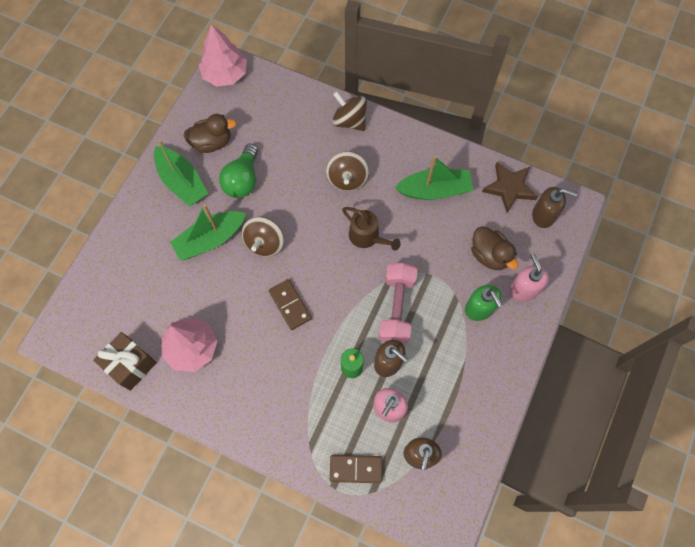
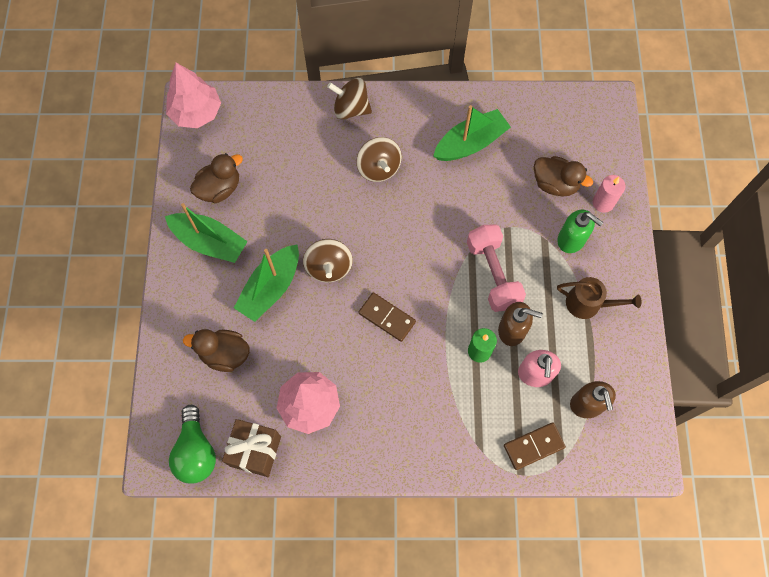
camera: 25 degrees left, 0 degrees up
(147, 277) = (224, 354): none -> brown duck
(243, 180) = (272, 213): green light bulb -> green light bulb (196, 451)
(367, 237) = (428, 217): brown watering can -> brown watering can (588, 304)
(509, 188) = (540, 111): brown star -> none
(524, 289) = (603, 203): pink soap dispenser -> pink candle
(544, 215) = (586, 124): brown soap dispenser -> none

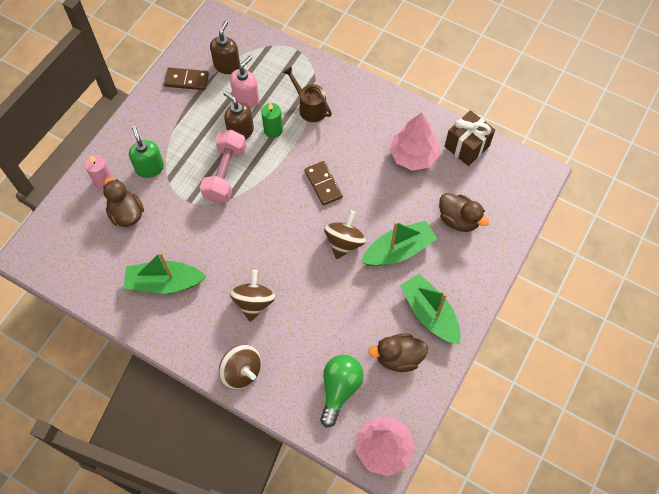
camera: 150 degrees left, 5 degrees down
(196, 451) = (509, 166): green light bulb -> green light bulb (339, 389)
(533, 446) = (279, 61): brown domino -> brown domino (186, 80)
(588, 304) = (175, 121): brown watering can -> brown watering can (310, 107)

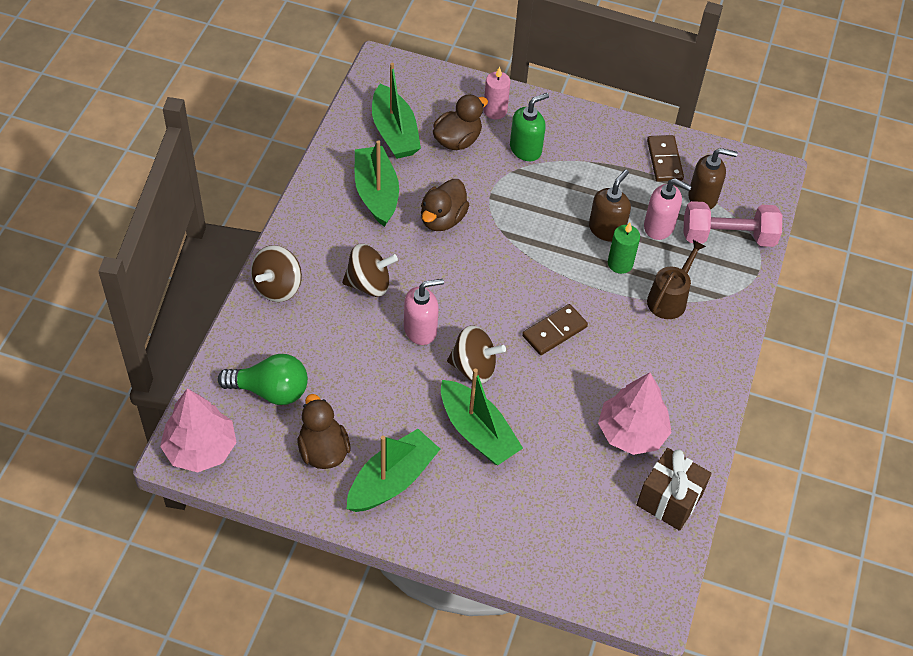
camera: 75 degrees right, 10 degrees down
(104, 259) = (394, 132): none -> green boat
(225, 174) = (539, 224): pink dumbbell -> pink dumbbell (728, 236)
(304, 272) = (420, 330): none -> pink soap dispenser
(458, 220) = (544, 501): brown duck -> brown duck (442, 219)

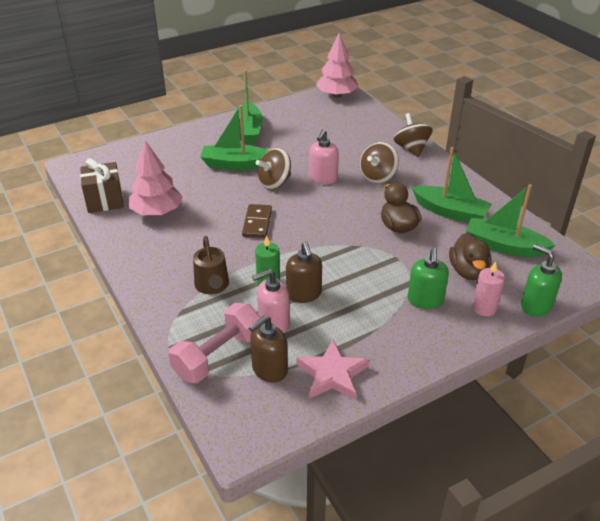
camera: 135 degrees right, 15 degrees down
(270, 391) = (345, 122): green light bulb -> none
(323, 451) = (291, 121): brown duck -> none
(458, 83) = (535, 306): none -> green soap dispenser
(664, 160) = (332, 374): brown domino -> pink star

